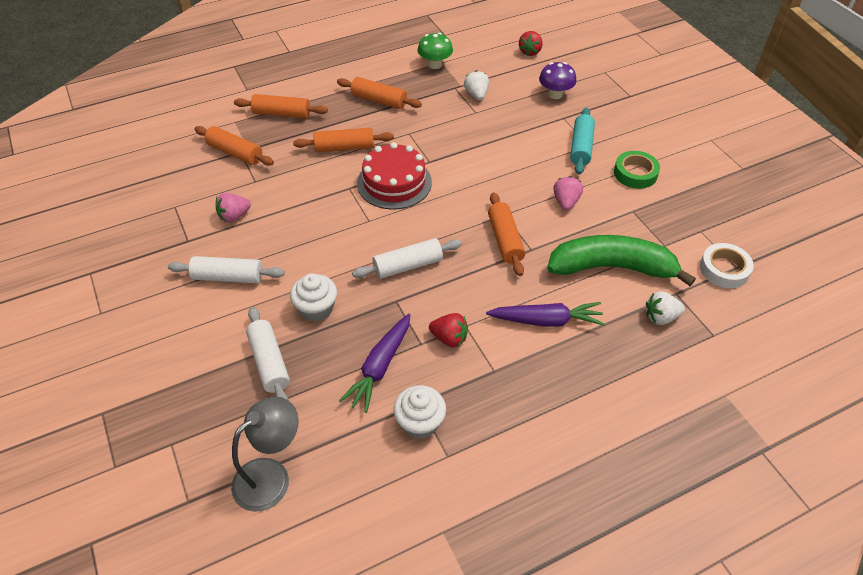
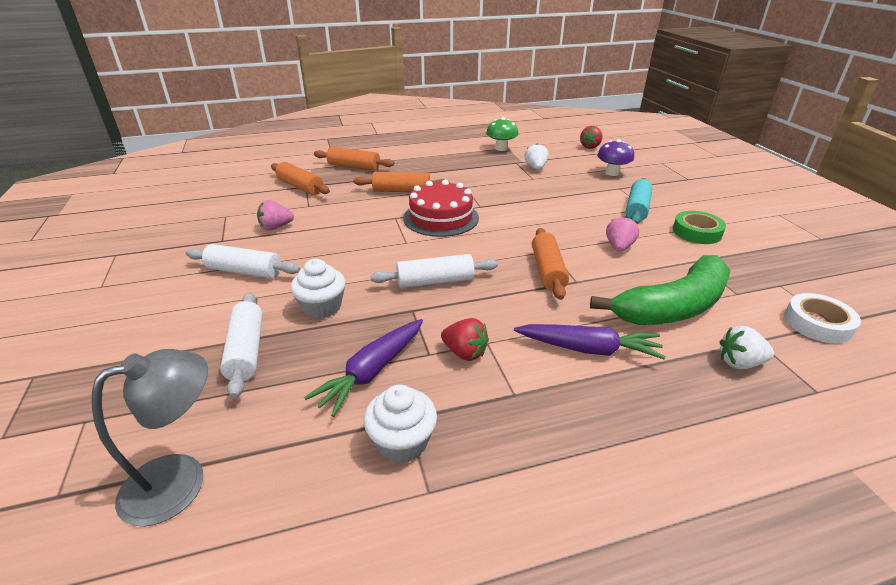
camera: 10 degrees right, 15 degrees down
(379, 100) = (444, 165): orange rolling pin -> none
(612, 267) = (672, 307): green banana -> green banana turned 135 degrees clockwise

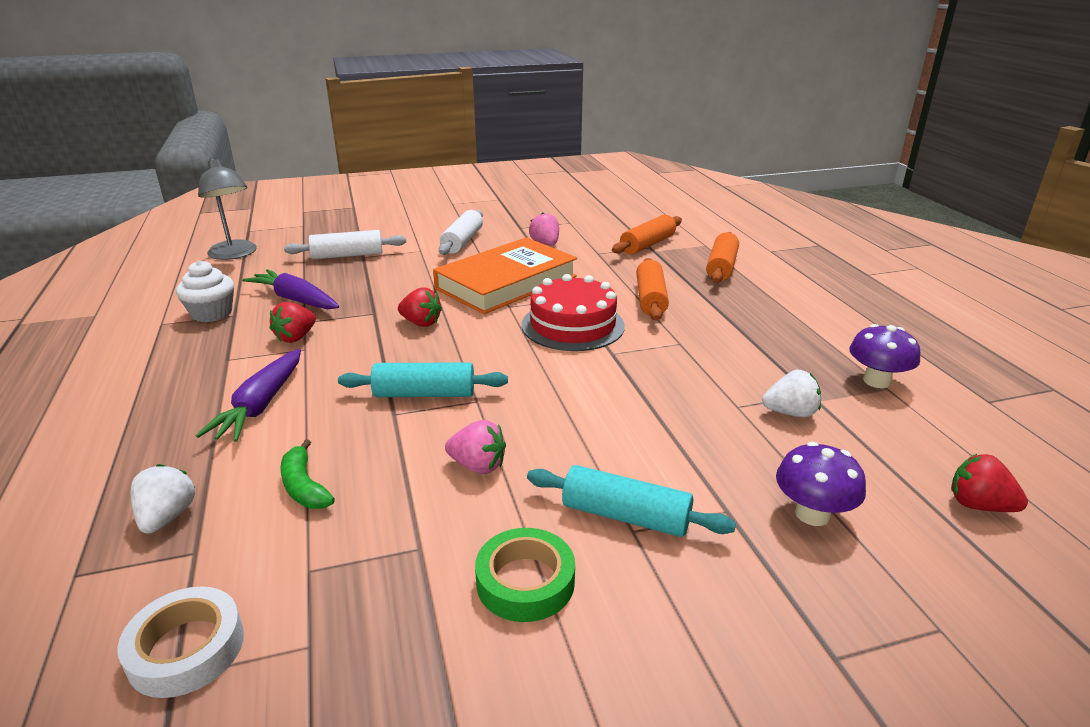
camera: 90 degrees right, 5 degrees down
(322, 307) = (394, 275): white cupcake -> none
(359, 244) = (506, 282): none -> orange book
(435, 281) = (421, 323): white rolling pin -> red strawberry
(501, 148) = (876, 381): green mushroom -> purple mushroom
(547, 271) = (424, 394): orange rolling pin -> turquoise rolling pin
(672, 307) = (304, 486): green banana -> green banana, size x0.44

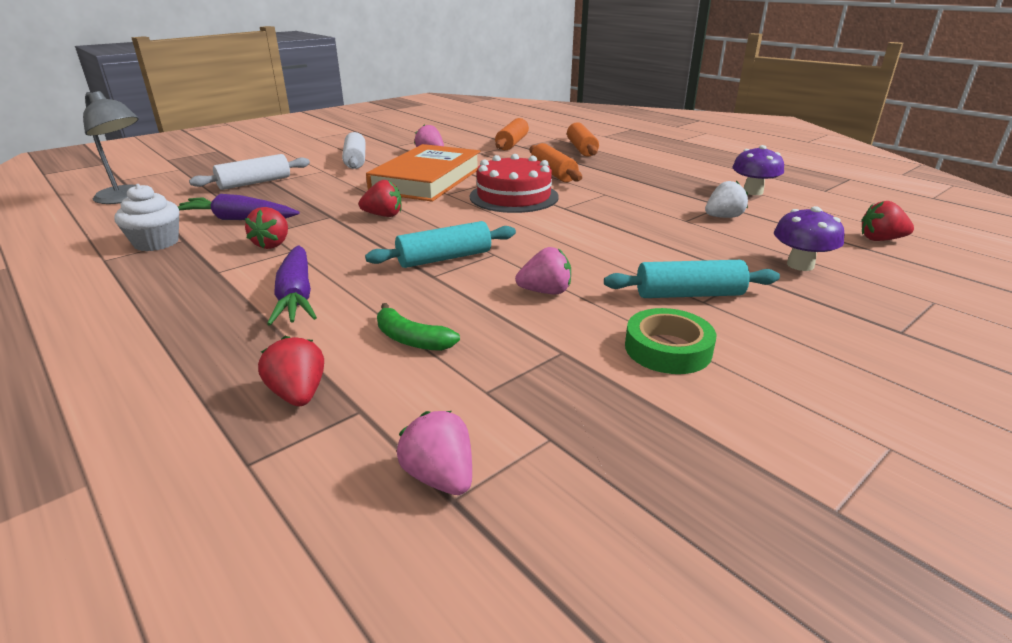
camera: 25 degrees left, 0 degrees up
(167, 517) = (298, 394): white strawberry -> red strawberry
(186, 649) = (440, 477): white tape -> pink strawberry

